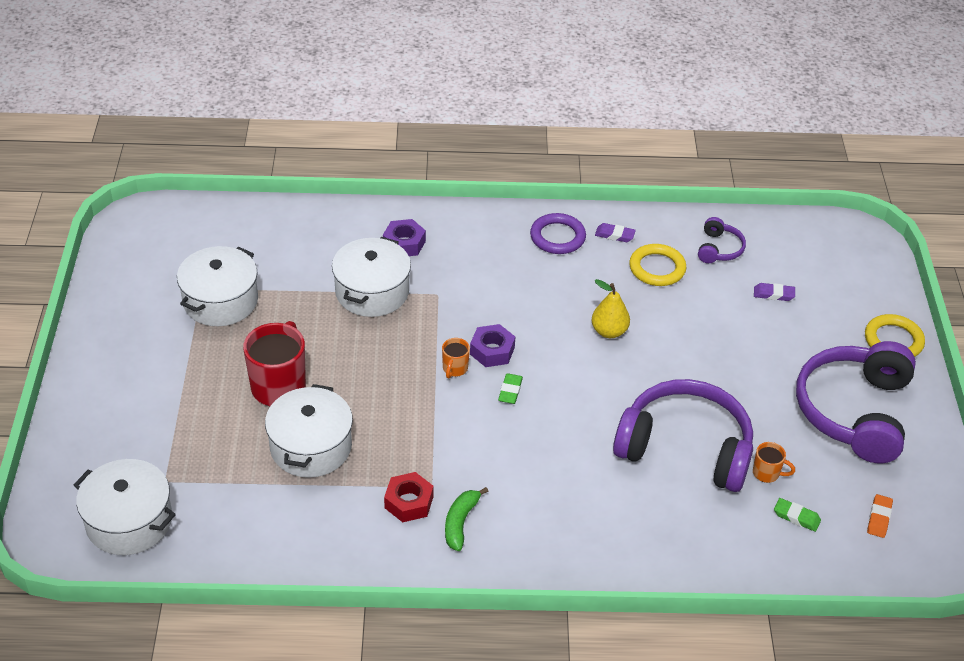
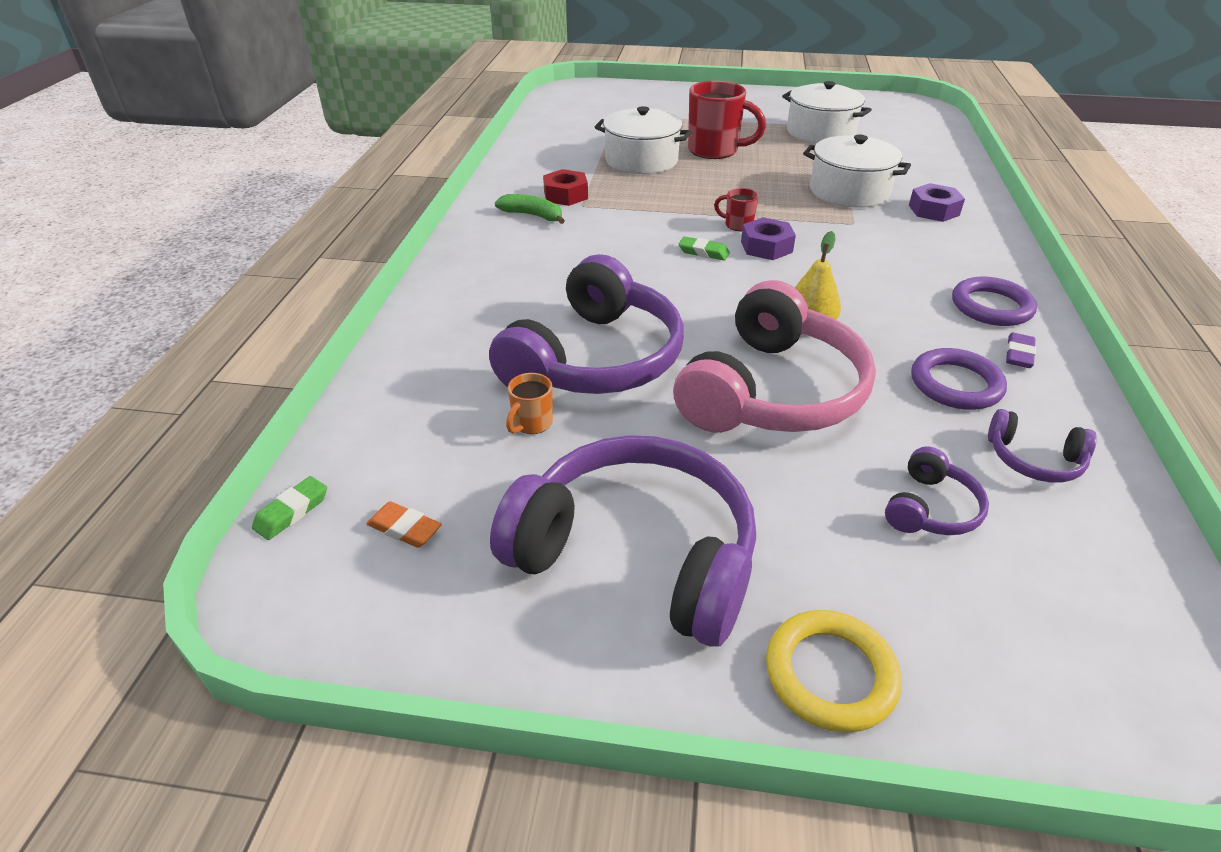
camera: 100 degrees right, 5 degrees down
(129, 521) = (582, 105): white pot -> none
(454, 369) = (737, 225): orange mug -> red mug
(657, 268) = (955, 384): yellow ring -> purple ring
(692, 353) = (772, 391): none -> pink headphones
(773, 294) = (930, 508): purple eraser -> purple headphones
(796, 517) = (446, 437): green eraser -> green eraser (292, 512)

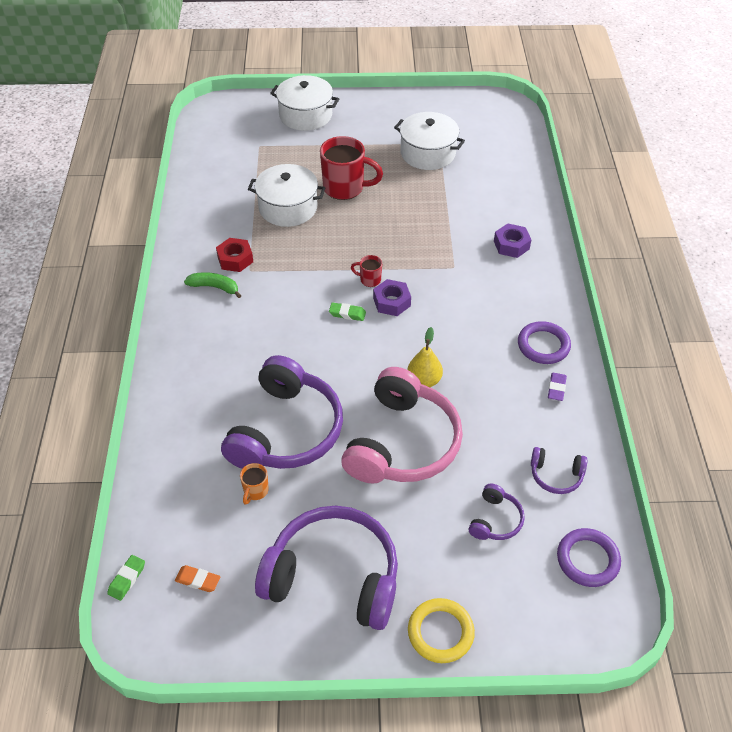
camera: 10 degrees left, 10 degrees up
(849, 191) = (450, 229): white pot -> white pot (305, 115)
(955, 384) = (515, 420): purple ring -> purple ring (587, 559)

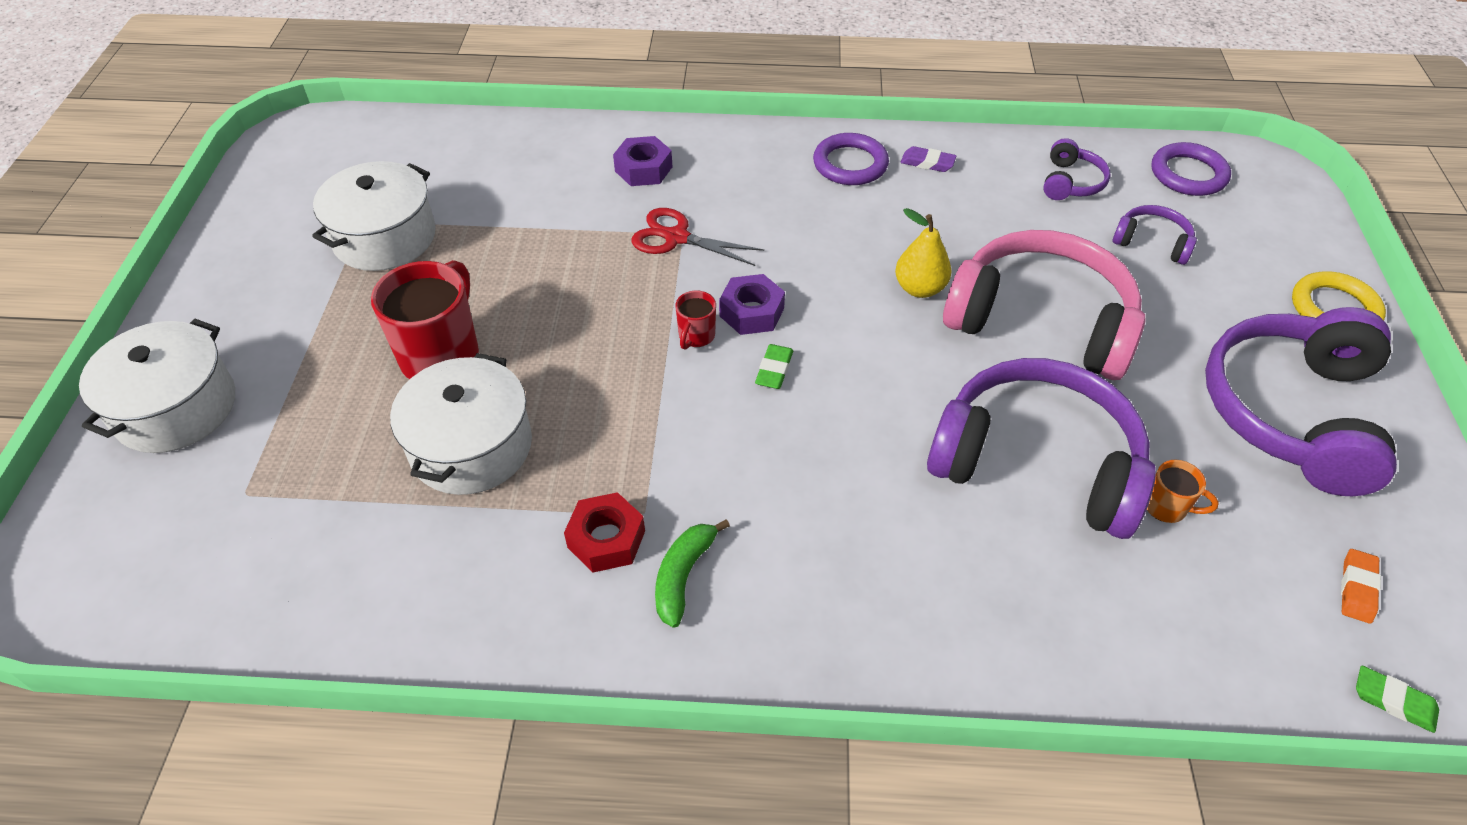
camera: 85 degrees left, 0 degrees up
(450, 265) = (677, 237): none -> red scissors

